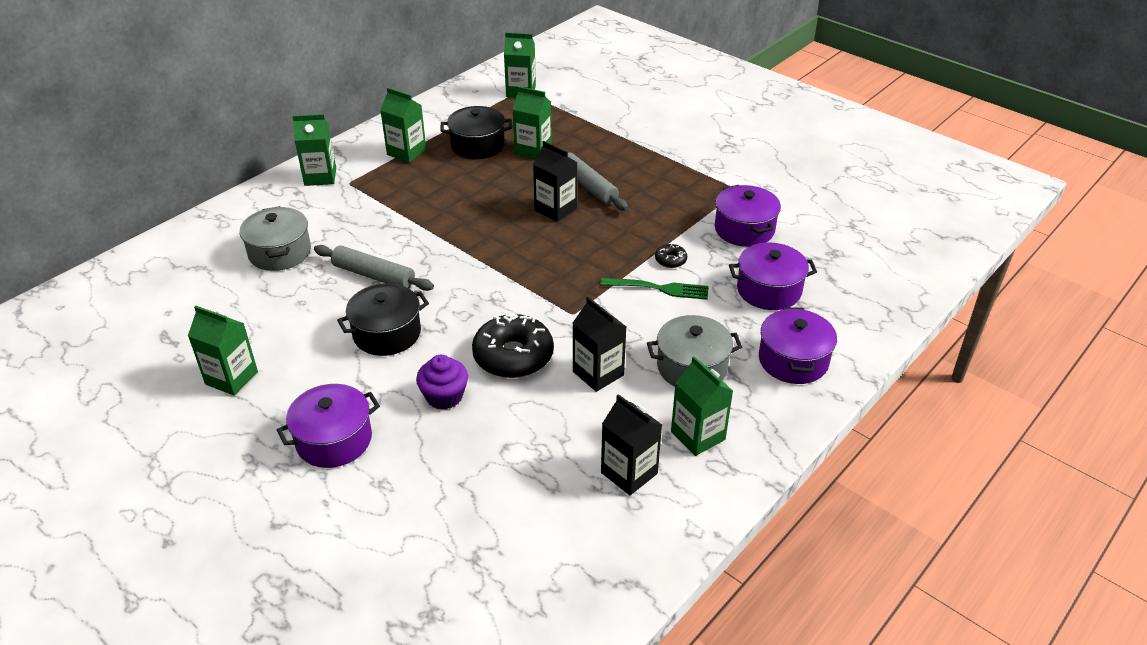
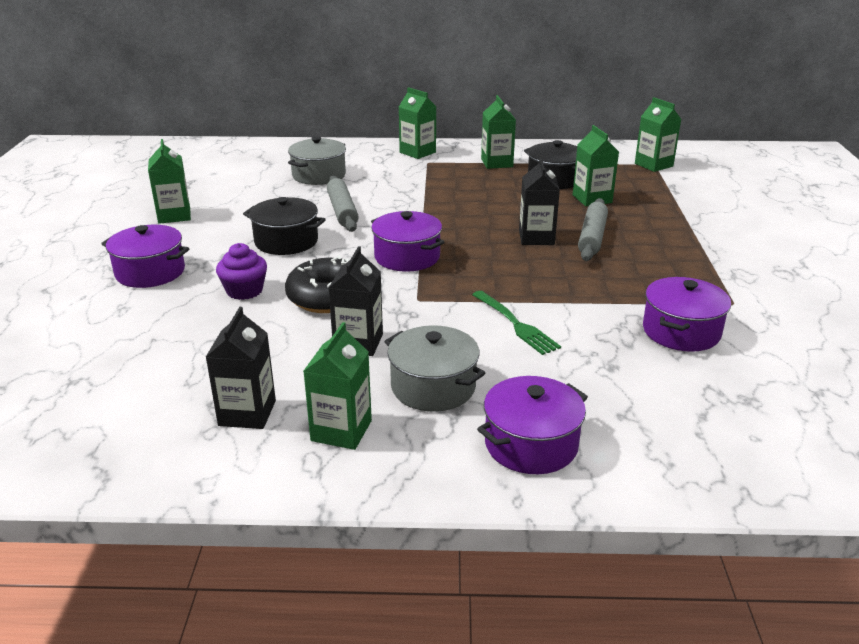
camera: 50 degrees right, 10 degrees down
(670, 260) = (565, 313): black donut -> none
(769, 290) = (615, 383): purple pot -> purple pot (407, 257)

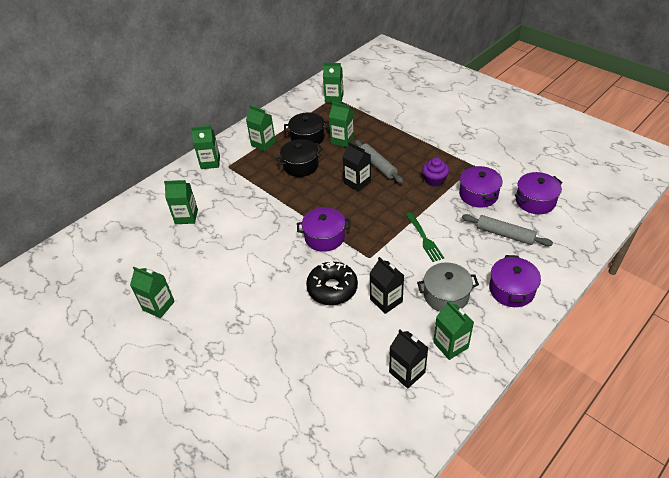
camera: 45 degrees left, 15 degrees up
(150, 272) = (222, 349): purple pot -> purple pot (535, 201)
(244, 291) = (289, 318): purple cupcake -> purple cupcake (434, 180)
(286, 241) = (253, 273): black pot -> black pot (301, 165)
(319, 175) = (186, 217): grey pot -> green carton
(342, 211) = (244, 232): grey rolling pin -> grey rolling pin (505, 234)
(516, 324) = (424, 239): green fork -> green fork turned 60 degrees clockwise

